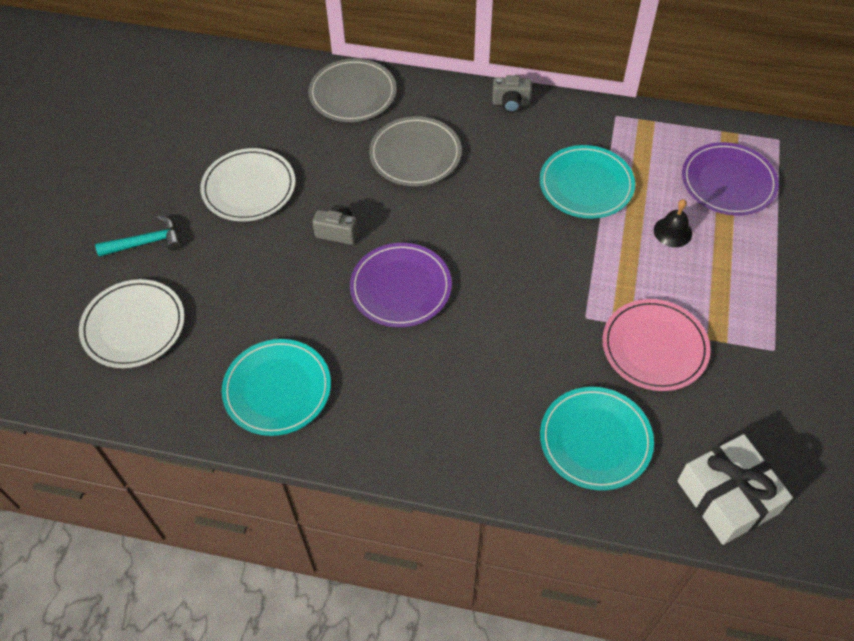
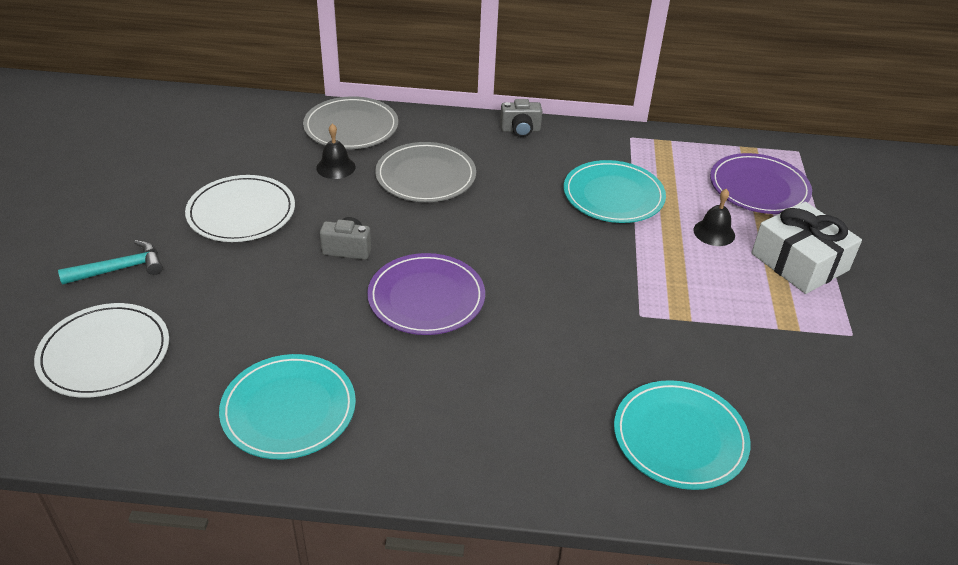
camera: 10 degrees left, 15 degrees down
(335, 140) = (335, 167): none -> black bell
(654, 347) = (723, 339): pink plate -> none
(727, 497) = (847, 487): white gift -> white gift (799, 262)

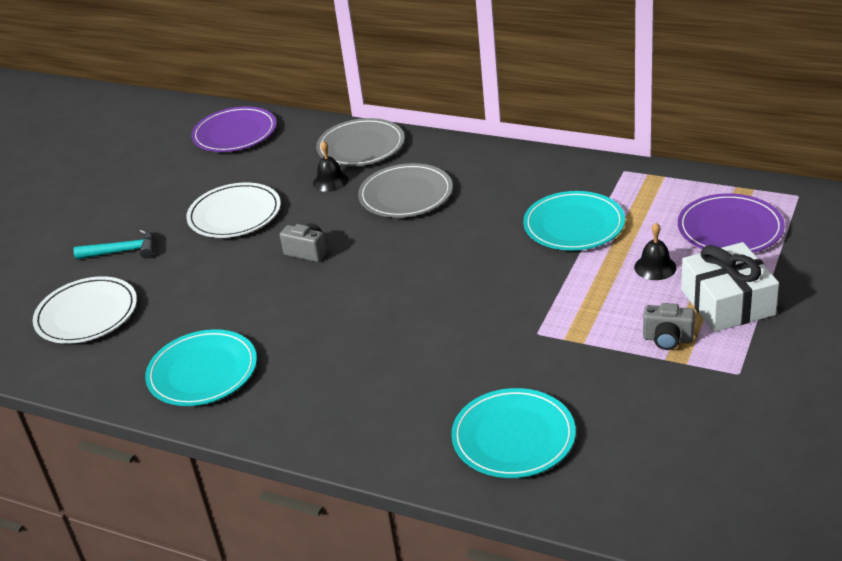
camera: 25 degrees right, 5 degrees down
(426, 297) = (354, 298): purple plate -> purple plate (235, 133)
(520, 130) = (517, 158): grey camera -> grey camera (667, 339)

